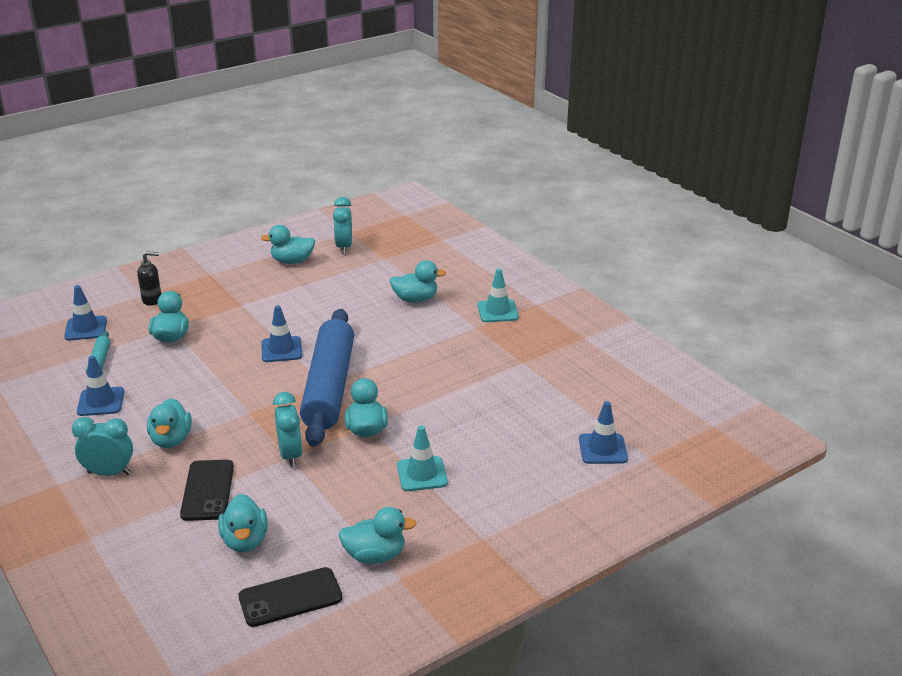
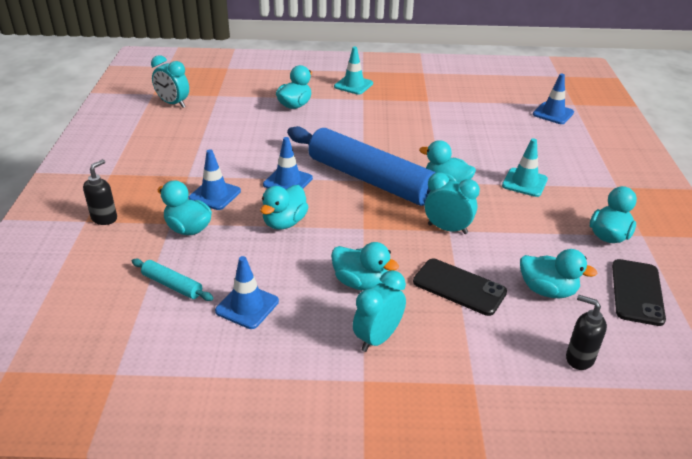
camera: 55 degrees left, 5 degrees up
(86, 328) = (95, 275): blue traffic cone -> blue traffic cone (215, 195)
(161, 585) = (579, 358): none -> black soap dispenser
(292, 261) = (156, 131): turquoise duck -> turquoise duck (284, 222)

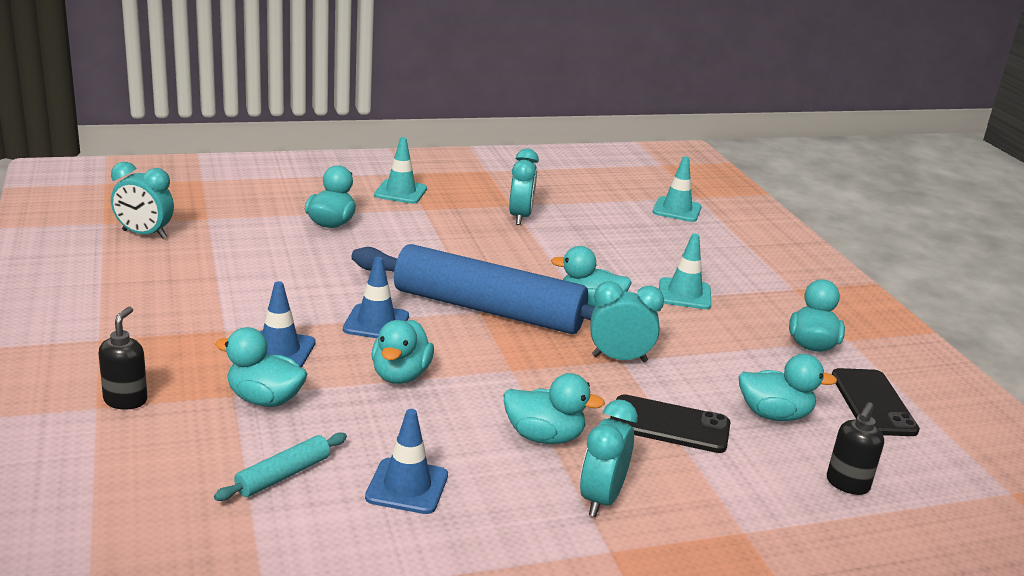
camera: 20 degrees left, 10 degrees down
(172, 285) = (283, 475): turquoise rolling pin -> turquoise rolling pin turned 60 degrees counterclockwise
(429, 110) = (520, 217): none -> turquoise clock
(553, 113) = (677, 210): blue traffic cone -> turquoise traffic cone
(579, 358) = (847, 484): black soap dispenser -> black soap dispenser turned 75 degrees counterclockwise

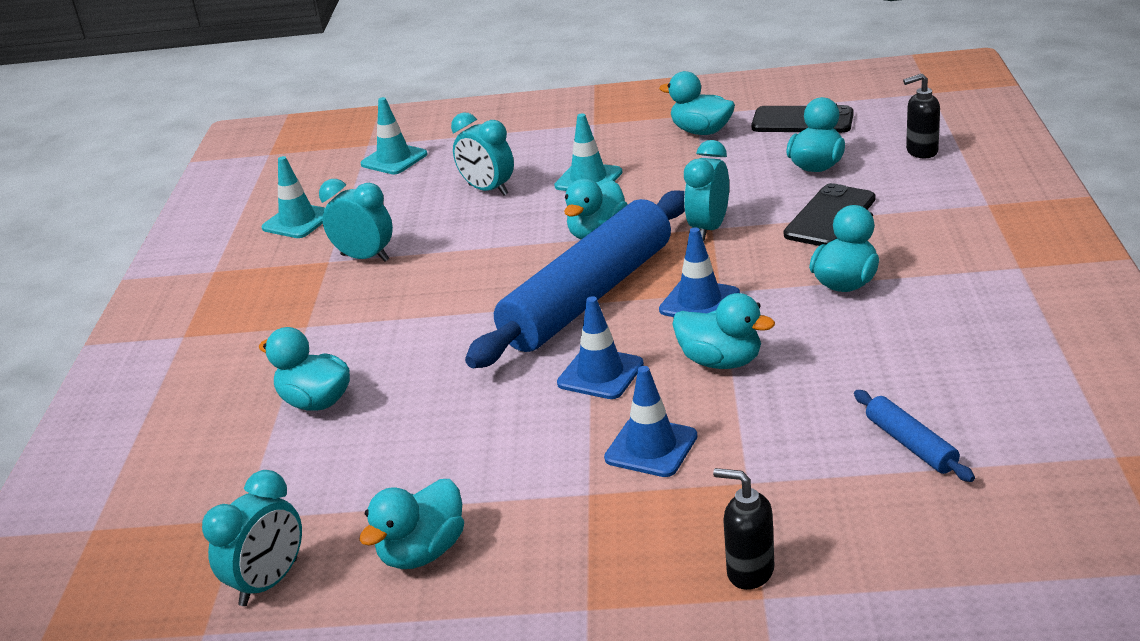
camera: 65 degrees left, 5 degrees up
(265, 399) = (759, 458): turquoise duck -> turquoise duck (423, 552)
(283, 475) = (911, 444): turquoise rolling pin -> blue rolling pin
(400, 192) = (244, 341): turquoise traffic cone -> turquoise traffic cone (298, 221)
(407, 486) = (929, 366): blue traffic cone -> blue traffic cone (699, 302)
(601, 499) = (946, 263): turquoise clock -> turquoise clock (488, 190)
(847, 484) = (921, 151): black soap dispenser -> black soap dispenser turned 120 degrees clockwise

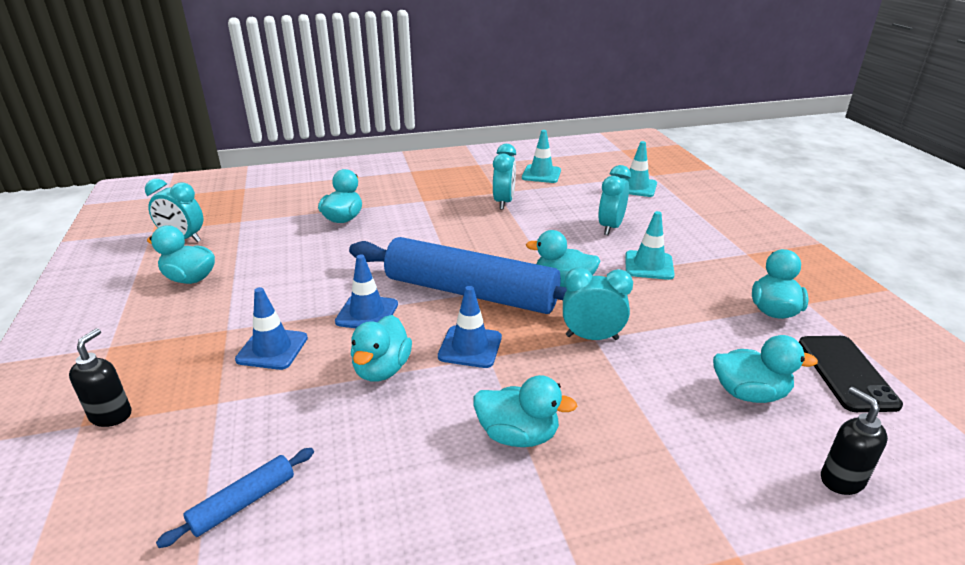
camera: 70 degrees right, 0 degrees up
(830, 217) = (645, 412): black phone -> none

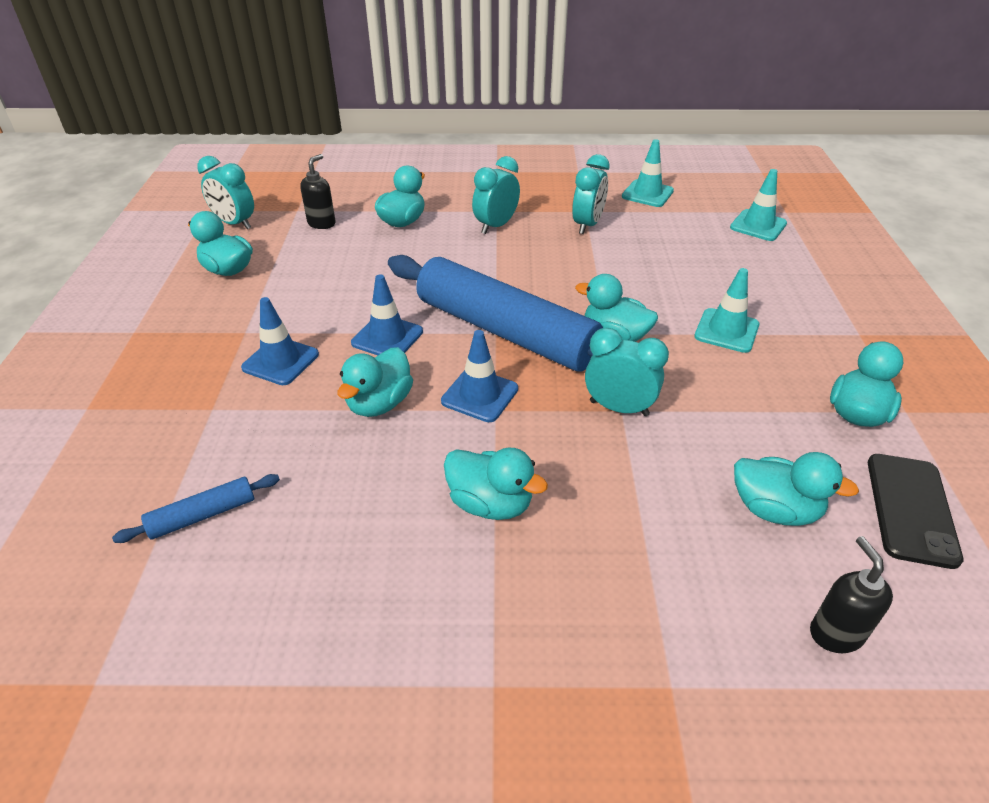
camera: 15 degrees right, 10 degrees up
(111, 415) = (115, 403): black soap dispenser -> black soap dispenser (322, 223)
(610, 227) = (701, 274): turquoise clock -> turquoise clock (496, 226)

